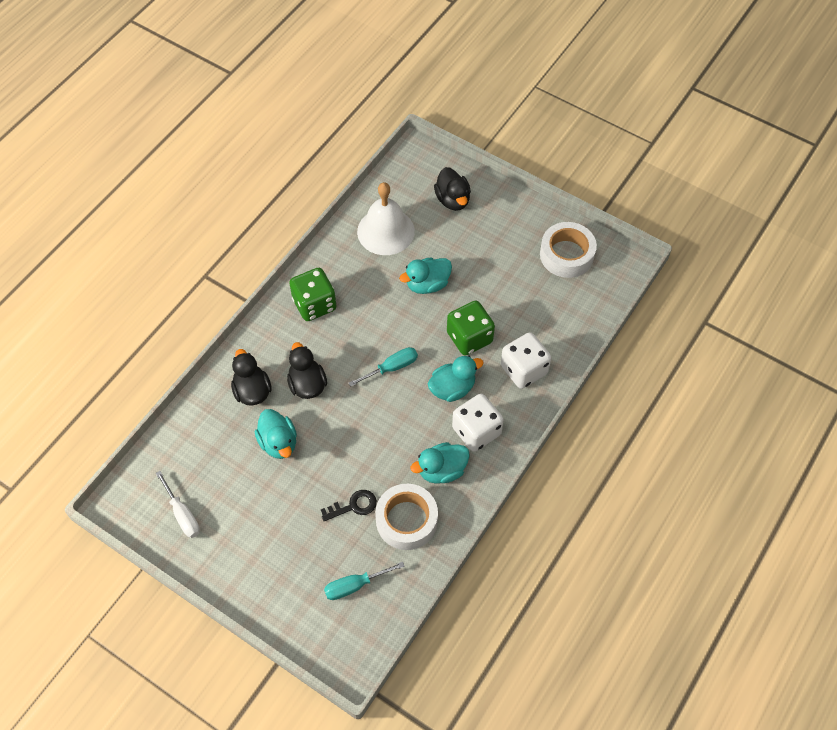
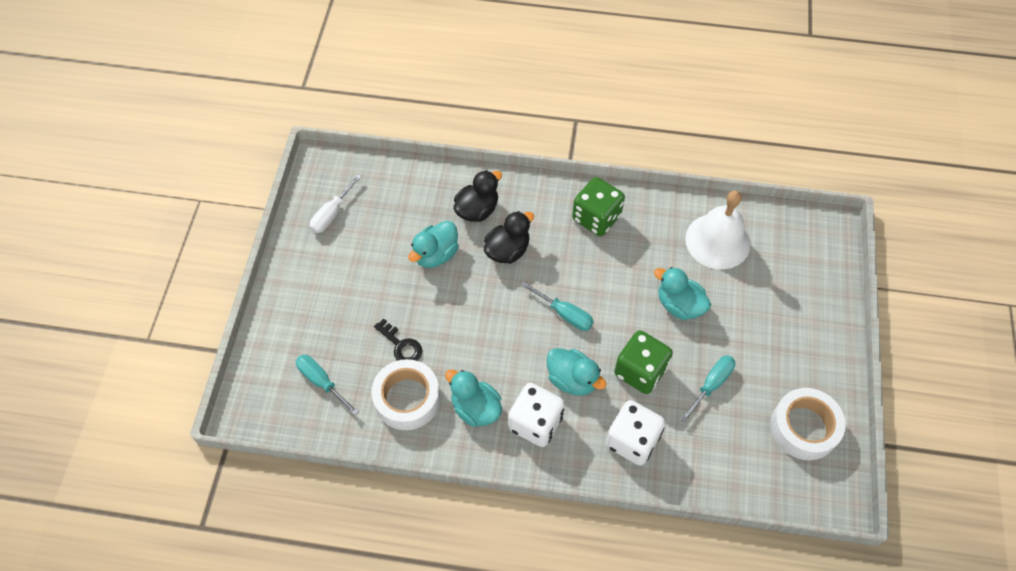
camera: 65 degrees right, 0 degrees up
(453, 200) = (797, 285): black duck -> none
(505, 296) = (711, 385): none -> turquoise screwdriver

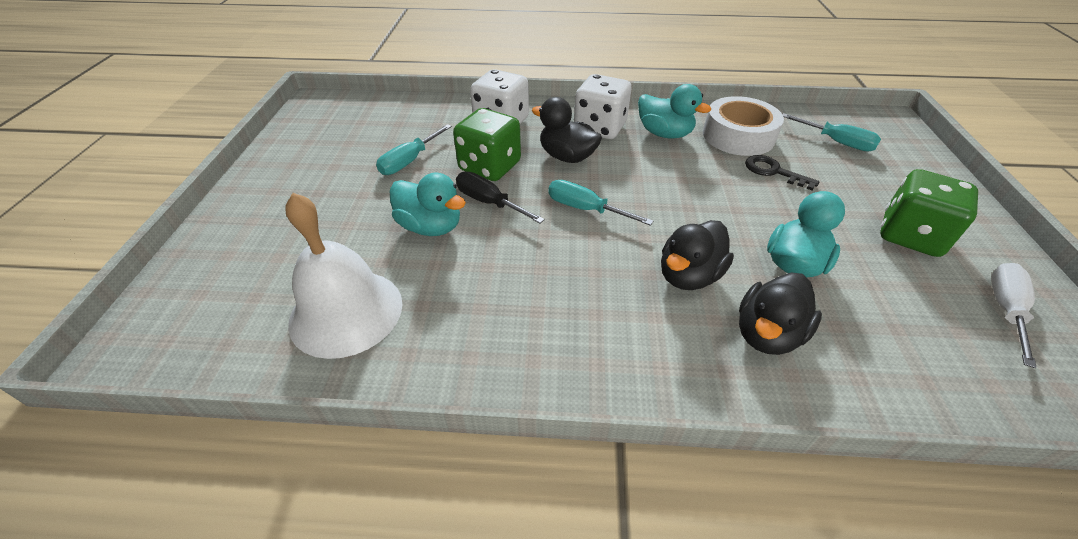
camera: 175 degrees right, 15 degrees down
(572, 379) = (567, 157): turquoise duck -> black duck
(596, 218) = (553, 335): green dice -> green dice (910, 236)
(638, 326) = (489, 203): none -> black screwdriver
(804, 428) = (321, 138): white tape -> none

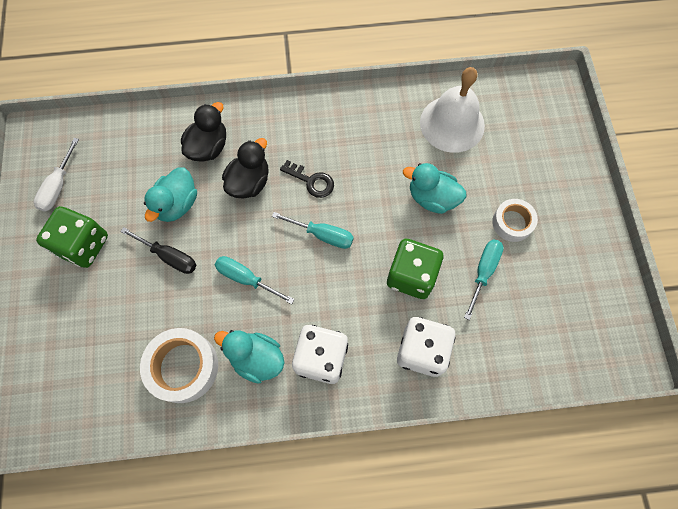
camera: 170 degrees right, 25 degrees up
(347, 193) = (512, 222): none -> white tape
(489, 203) = (397, 230): black screwdriver -> black screwdriver (169, 256)
(567, 157) = (347, 302): black duck -> none
(773, 171) = (164, 311): black key -> black key (312, 181)
(836, 142) = (88, 372): turquoise screwdriver -> turquoise screwdriver (246, 279)

